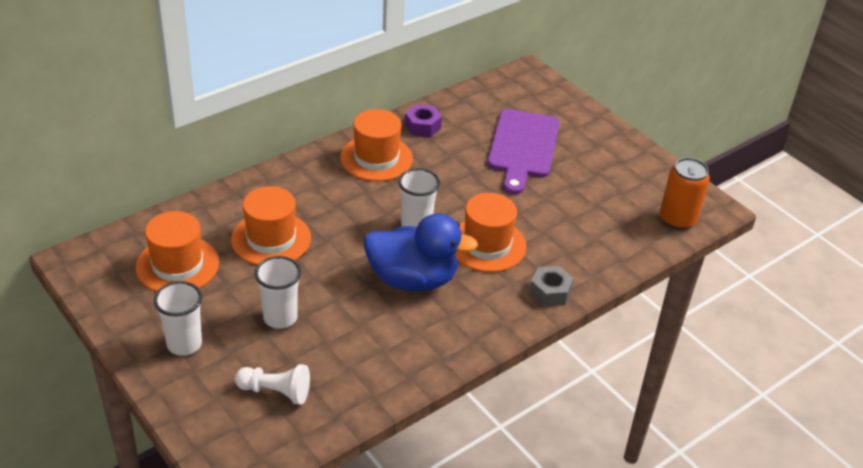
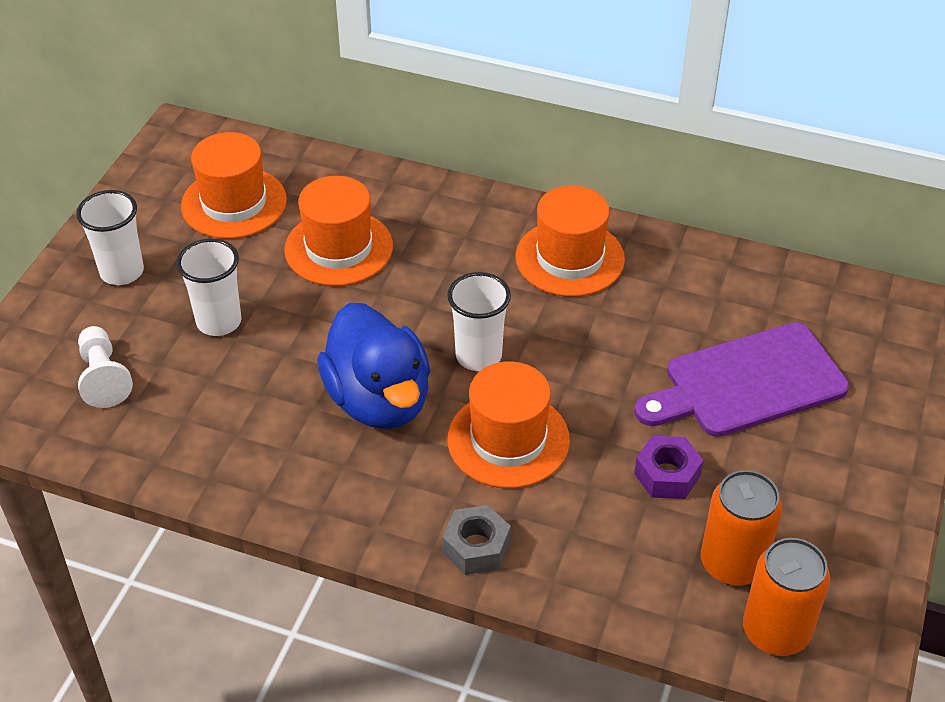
camera: 60 degrees right, 5 degrees up
(422, 126) = (679, 267): purple nut -> purple nut (667, 475)
(629, 211) = (732, 563): none -> orange can

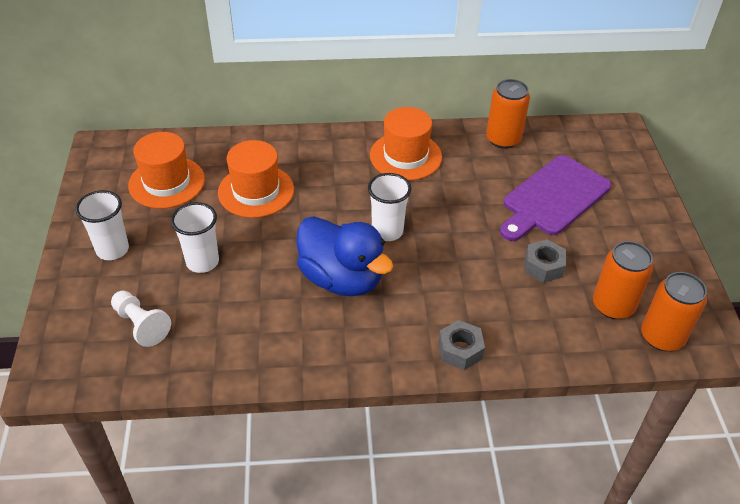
camera: 25 degrees left, 0 degrees up
(508, 440) = (437, 276): orange hat -> none
(667, 475) = (543, 266): purple nut -> grey nut
(729, 274) = (503, 139): none -> orange can

